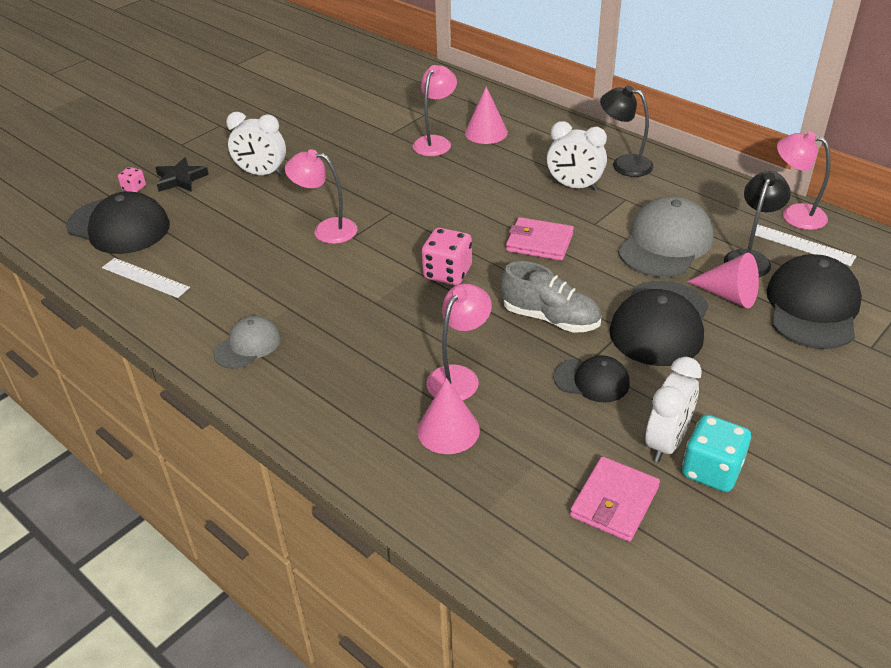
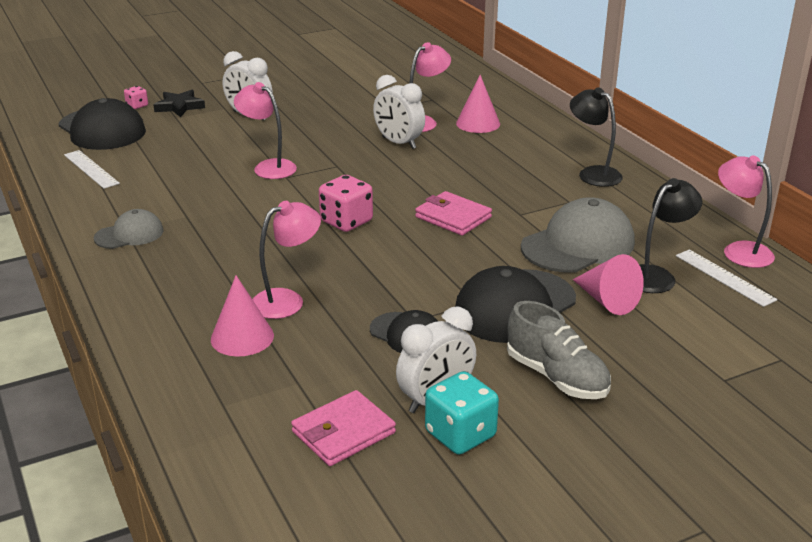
camera: 20 degrees right, 10 degrees down
(550, 318) = (411, 277): grey shoe -> grey shoe (556, 377)
(574, 186) = (526, 181): white clock -> white clock (398, 143)
(812, 307) = (688, 331): black cap -> none

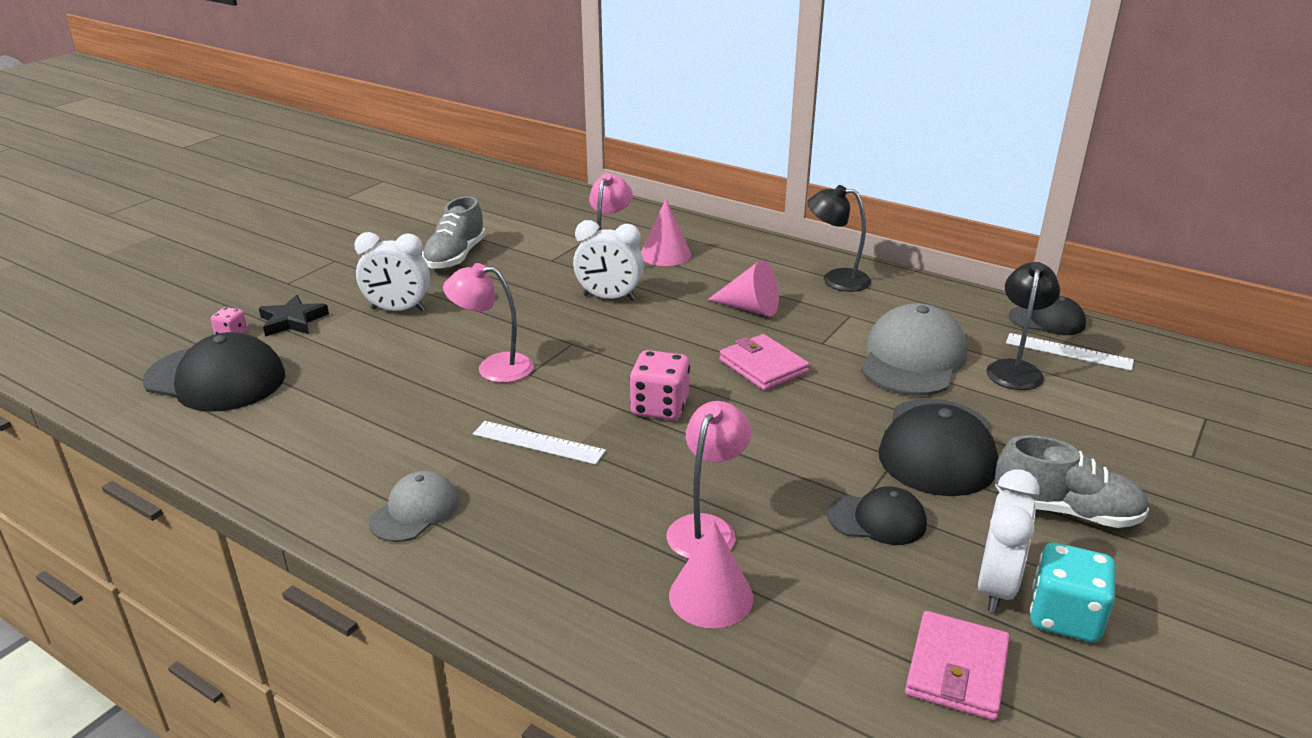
camera: 30 degrees left, 0 degrees up
(91, 169) = (260, 437): white ruler -> white ruler (538, 442)
(325, 90) = (455, 257): none -> grey shoe
(453, 217) = (763, 366): pink wallet -> pink wallet turned 45 degrees clockwise
(606, 300) = (1007, 410): pink cone -> pink cone (750, 308)
(739, 250) = (1047, 321): pink lamp -> black cap

